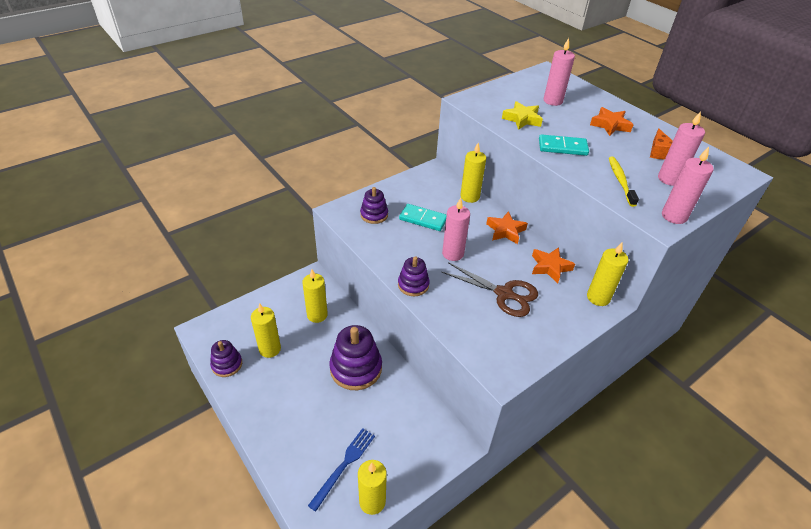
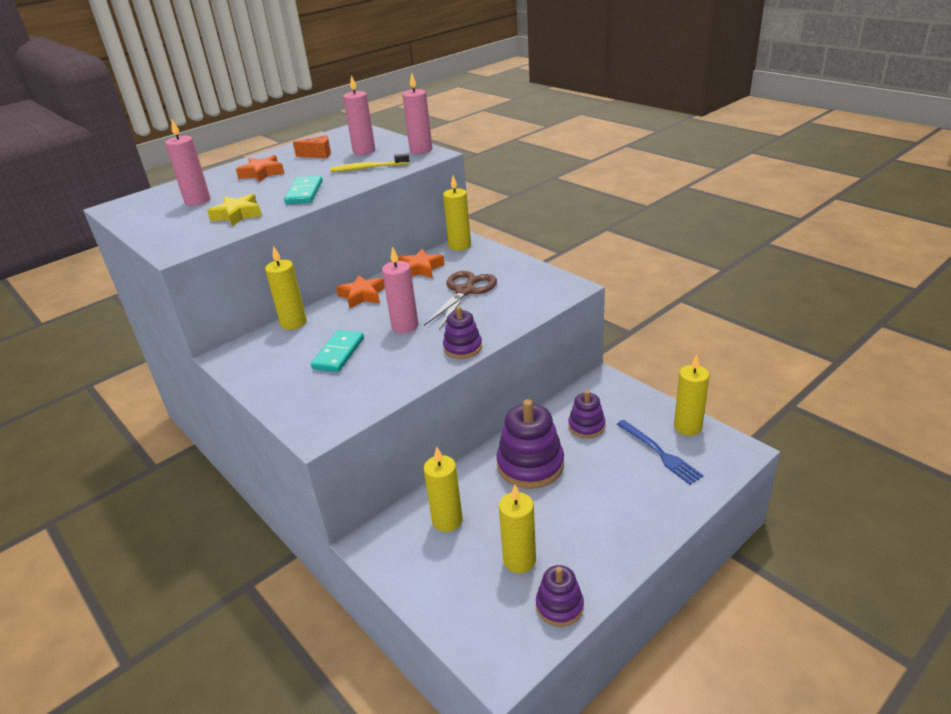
camera: 90 degrees left, 10 degrees down
(344, 465) = (659, 453): blue fork -> blue fork turned 150 degrees counterclockwise
(374, 215) = (327, 396): purple stacking toy -> purple stacking toy (586, 426)

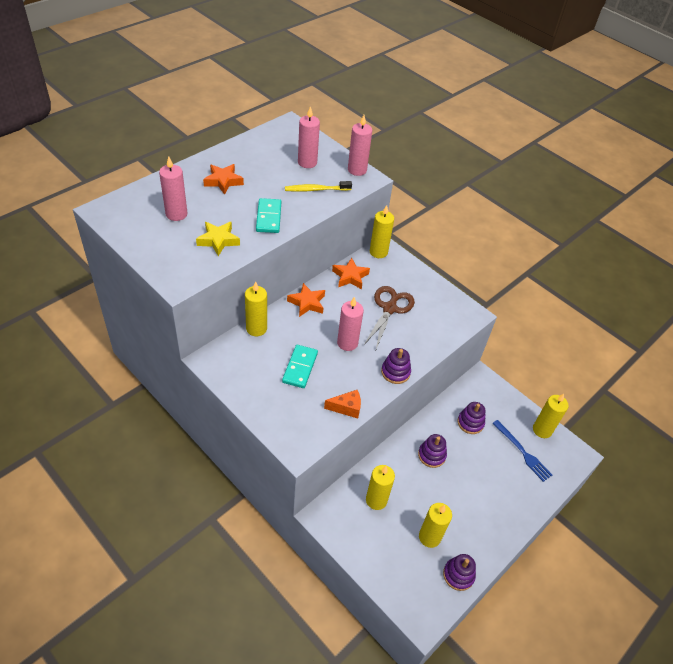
camera: 10 degrees left, 15 degrees up
(318, 154) = (267, 160): orange cheese -> orange cheese (346, 408)
(530, 465) = (431, 455): purple stacking toy -> purple stacking toy, size x0.58

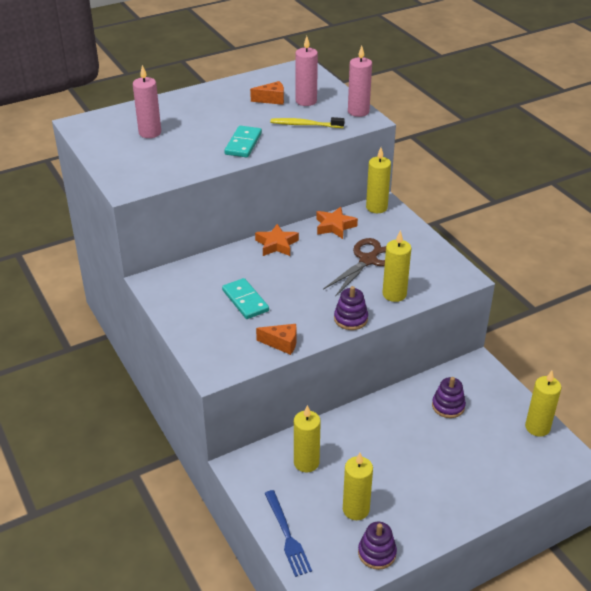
camera: 20 degrees right, 10 degrees down
(218, 240) = (182, 158): yellow star -> none
(223, 181) = (209, 110): orange star -> none
(256, 328) = (212, 260): yellow candle -> yellow candle (394, 294)
(276, 164) = (272, 99): none -> orange cheese
(300, 367) = (245, 300): turquoise domino -> turquoise domino turned 60 degrees counterclockwise
(347, 343) = (307, 285): pink candle -> none
(431, 455) = (388, 430): purple stacking toy -> none
(522, 452) = (503, 446): blue fork -> blue fork (287, 535)

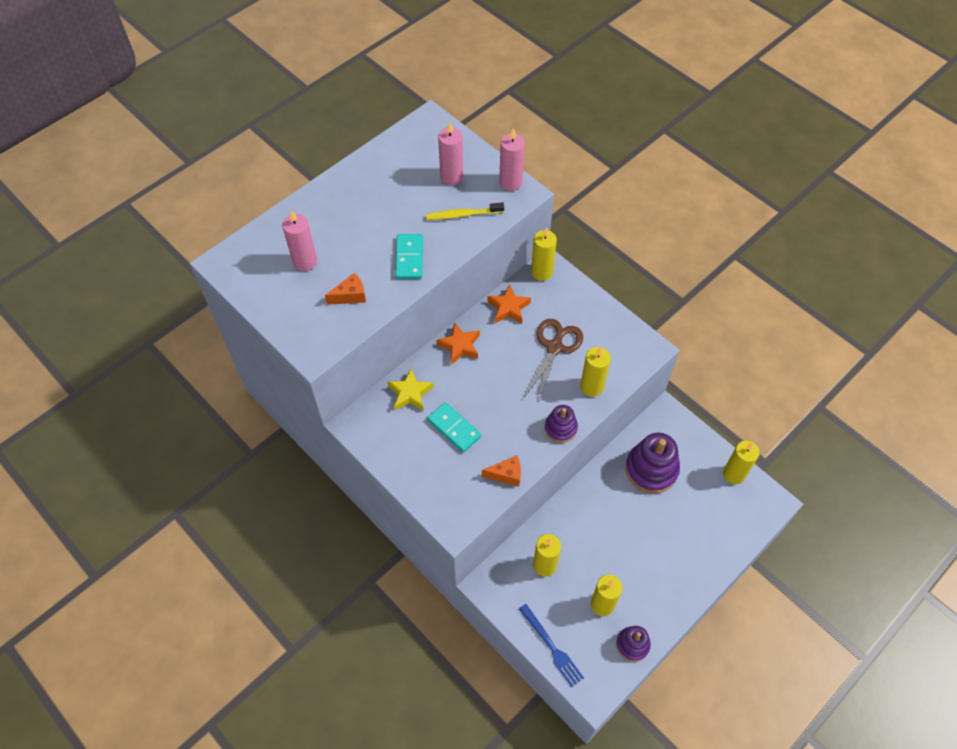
camera: 15 degrees left, 20 degrees up
(215, 269) = (410, 393): none -> yellow star
(272, 99) = (415, 181): orange cheese -> orange cheese (350, 296)
(448, 406) = (651, 469): purple stacking toy -> purple stacking toy, size x1.73

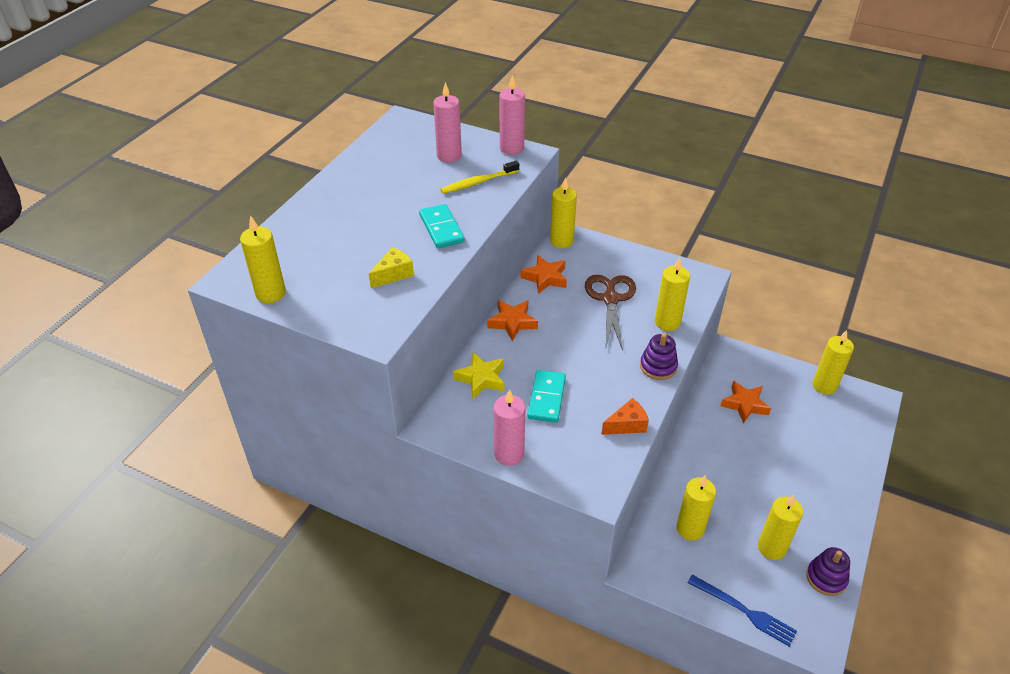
camera: 20 degrees left, 15 degrees down
(249, 286) = (270, 293): none -> yellow candle
(305, 261) = (326, 257): pink candle -> pink candle (509, 454)
(350, 296) = (393, 274): orange cheese -> yellow cheese
(454, 428) = (546, 398): turquoise domino -> turquoise domino turned 75 degrees clockwise
(651, 469) = (744, 405): purple stacking toy -> orange star

